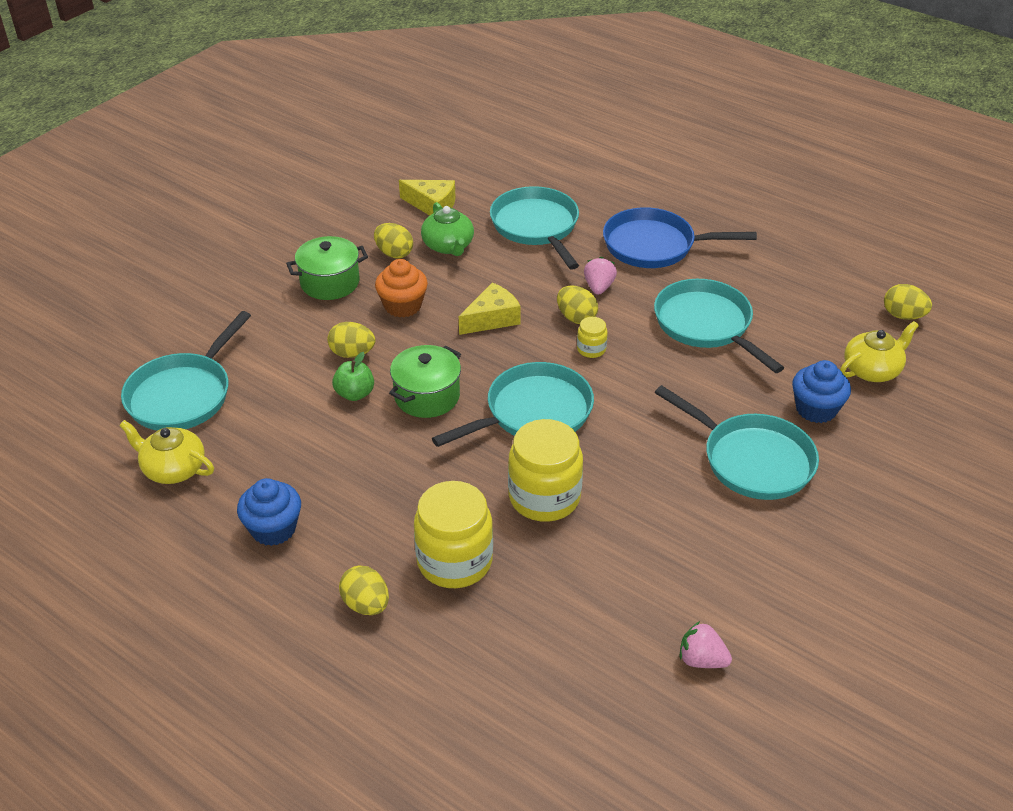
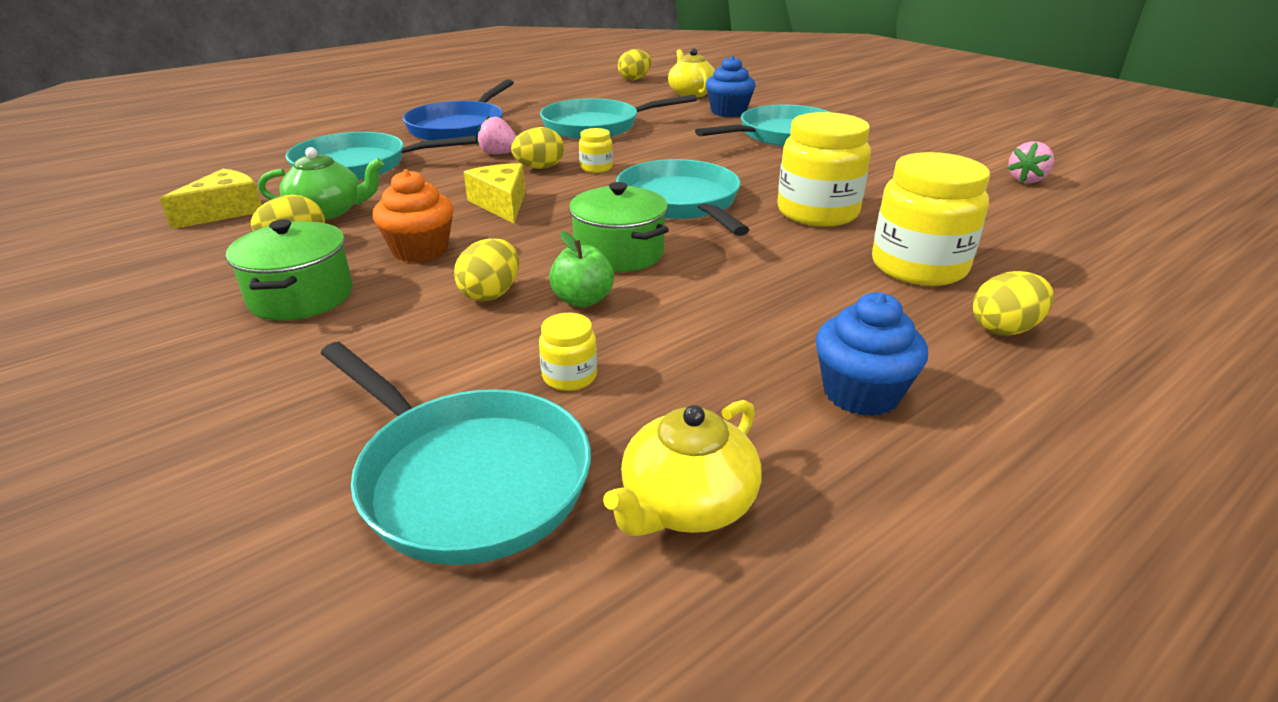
camera: 75 degrees left, 10 degrees down
(269, 408) = (569, 376): none -> yellow jar

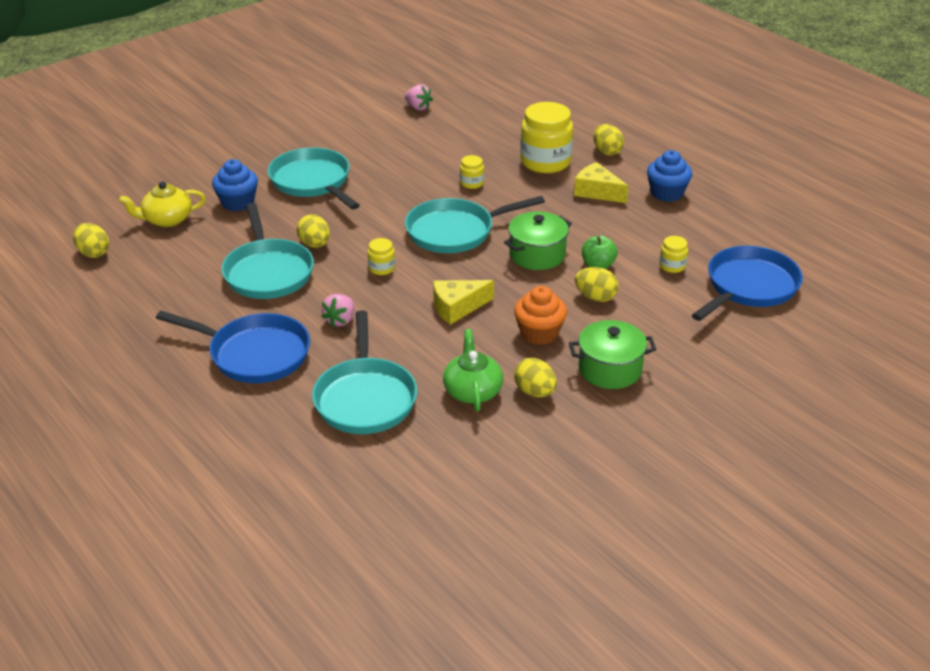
camera: 90 degrees left, 5 degrees up
(226, 211) = (473, 449): yellow cheese -> yellow cheese (597, 192)
(466, 477) = (748, 287): turquoise pan -> blue pan
(539, 168) = (379, 296): yellow egg -> yellow egg (315, 244)
(686, 504) = (746, 237): yellow teapot -> none
(817, 212) = (472, 183): yellow jar -> yellow jar, size x0.46

